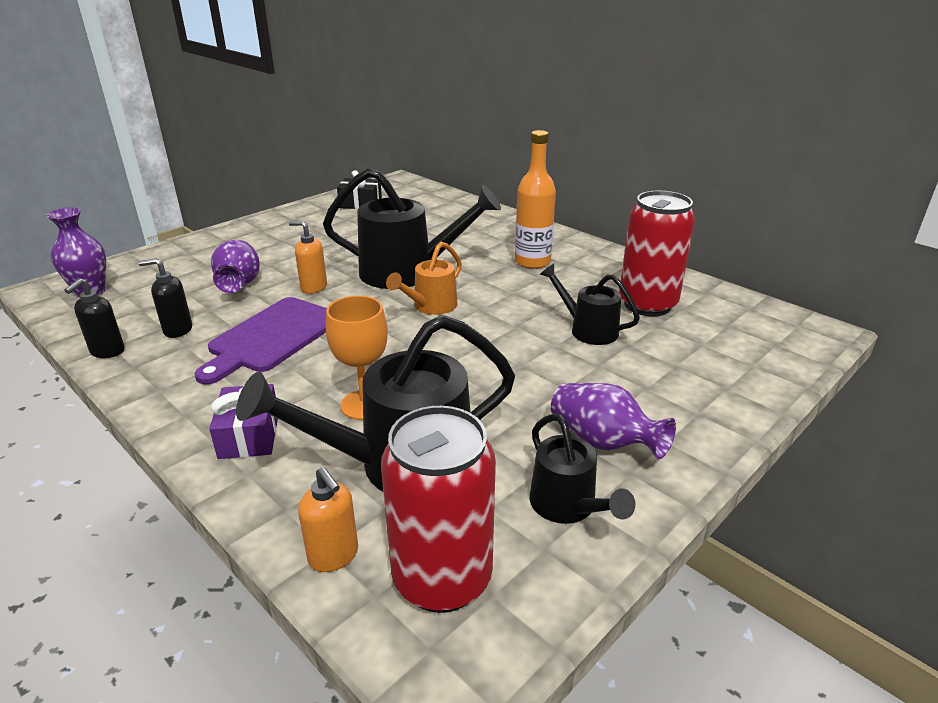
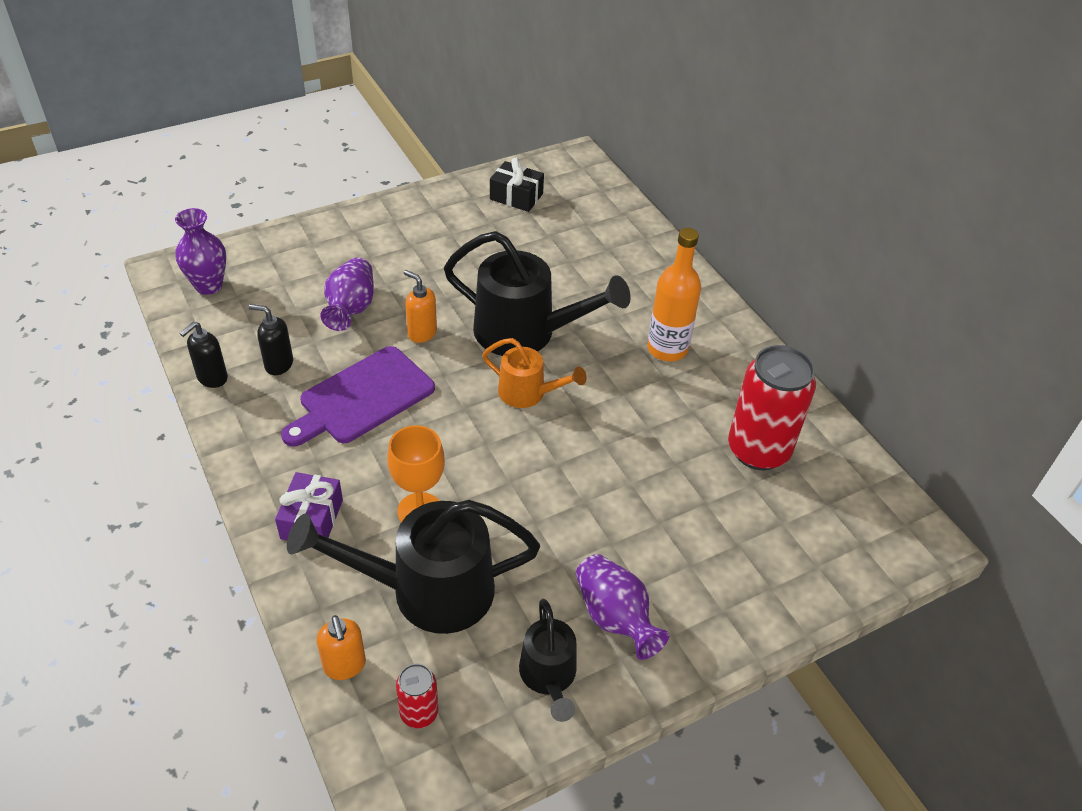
camera: 15 degrees right, 15 degrees up
(430, 307) = (529, 393): orange watering can -> orange watering can turned 120 degrees counterclockwise
(442, 579) = (419, 713): red can -> red can, size x0.48
(587, 329) = (674, 470): black watering can -> none

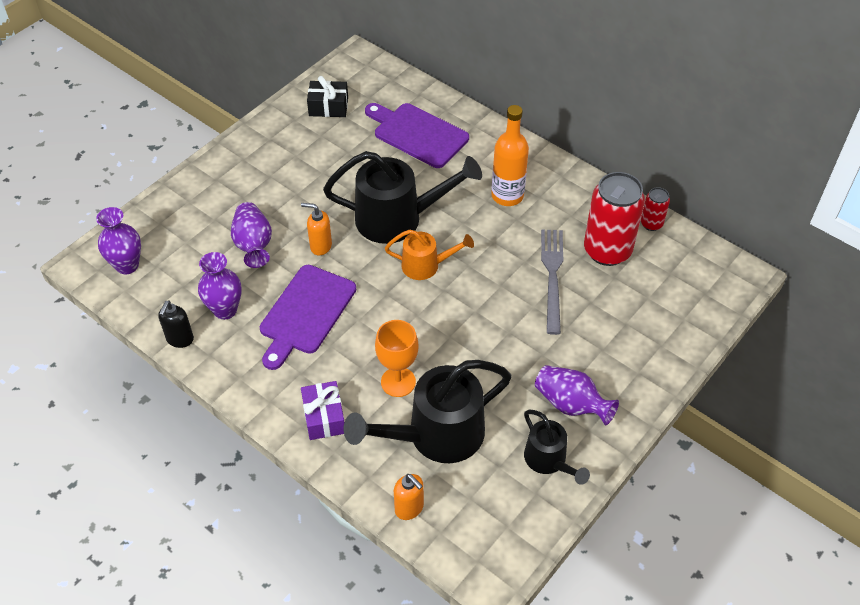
camera: 20 degrees left, 5 degrees up
(278, 364) = (225, 310): black soap dispenser -> purple vase
(419, 713) = (477, 518): red can -> red can (651, 224)
(599, 252) = (417, 134): none -> purple cutting board
(673, 456) = (552, 276): none -> grey fork

